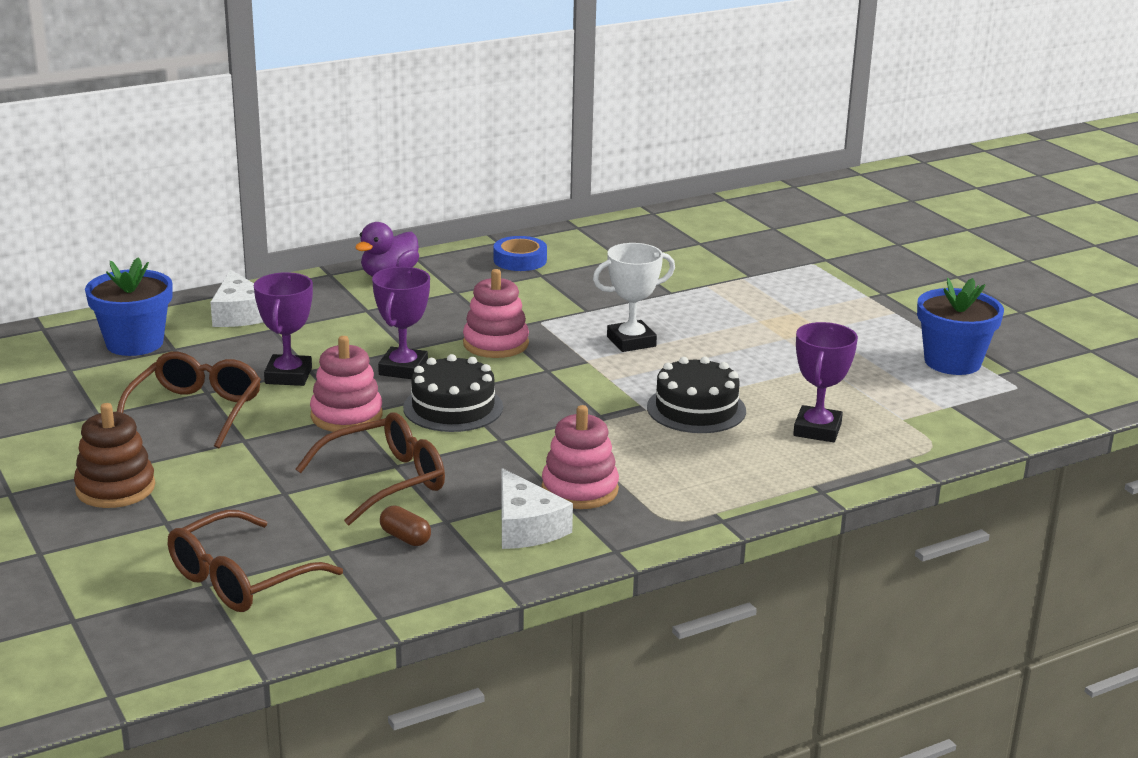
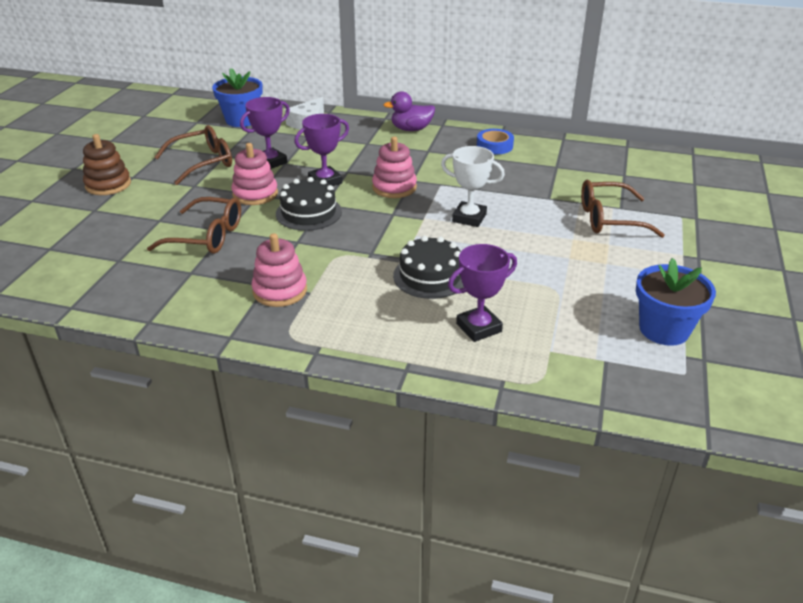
camera: 45 degrees right, 10 degrees up
(240, 579) = (64, 253): brown glasses -> brown glasses (609, 219)
(405, 538) = (158, 271): brown capsule -> none
(526, 527) = (216, 297): white cheese -> none

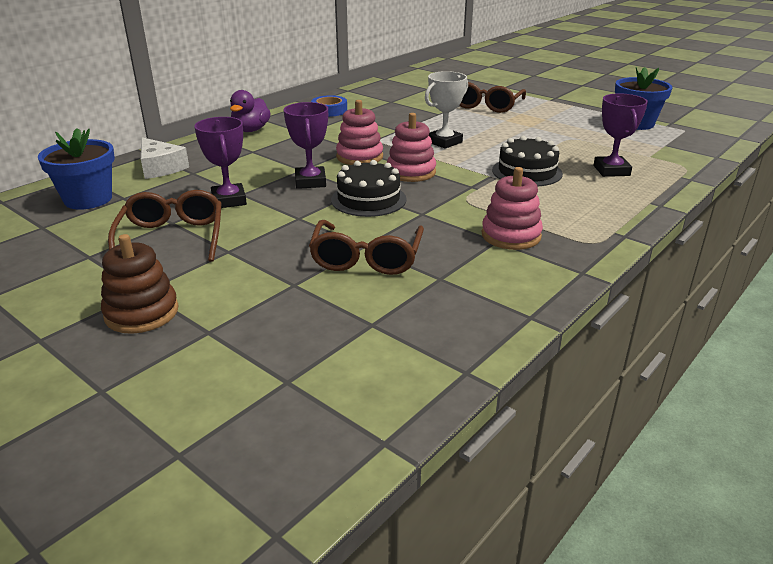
camera: 65 degrees left, 5 degrees down
(207, 236) = (366, 258): brown glasses -> brown glasses turned 150 degrees clockwise
(255, 194) = (296, 219): pink stacking toy -> pink stacking toy (411, 172)

